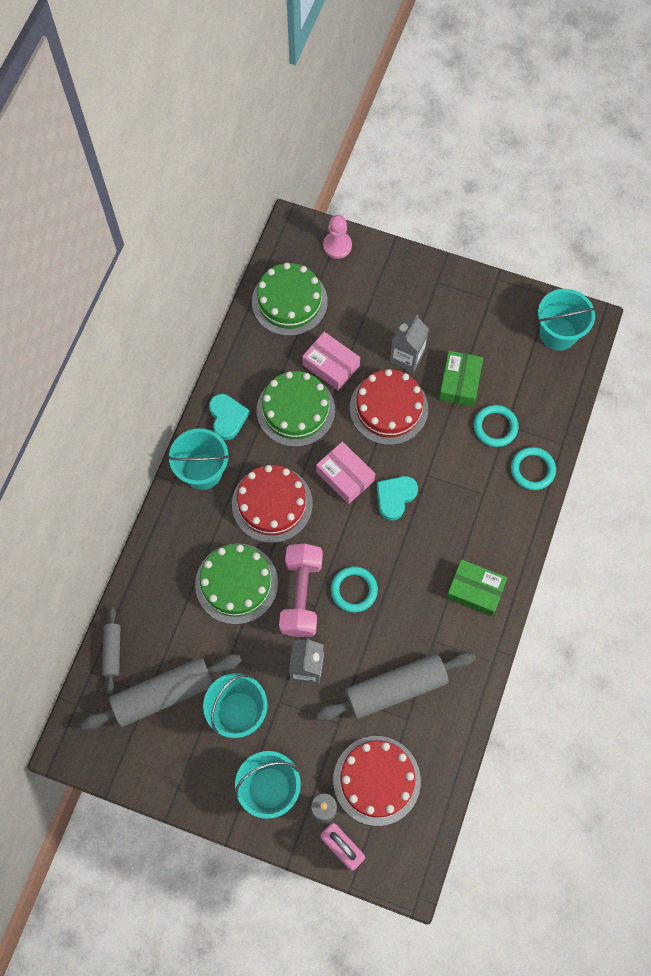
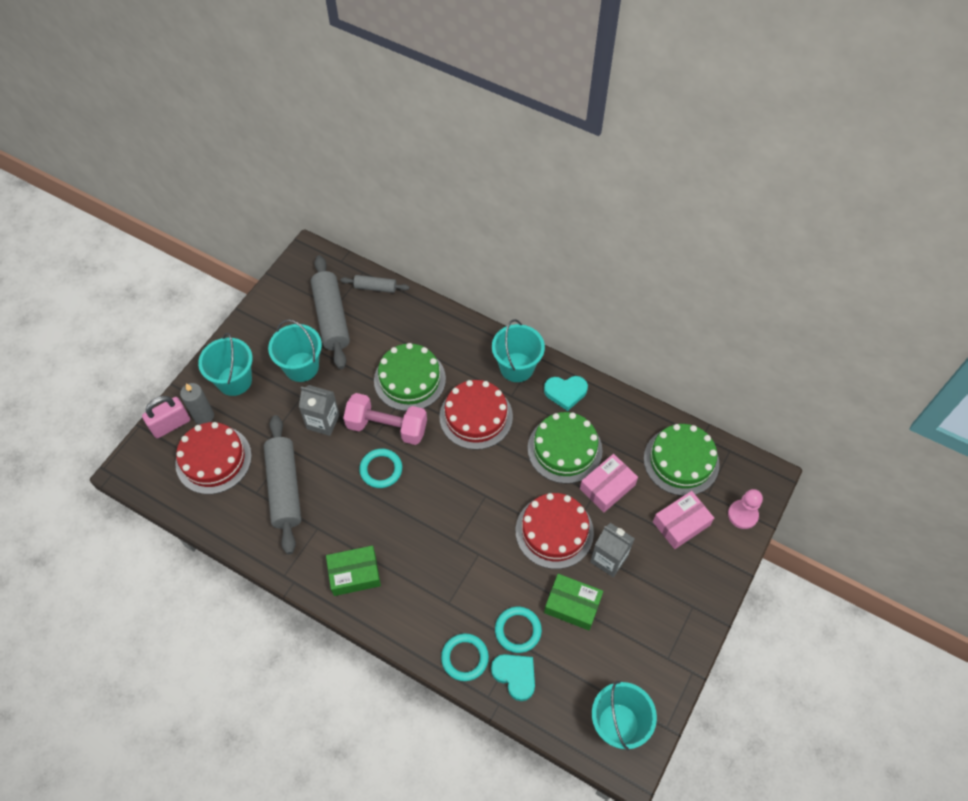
camera: 100 degrees right, 10 degrees down
(345, 476) = (491, 480): pink box -> pink box (681, 523)
(395, 497) = (461, 520): turquoise heart -> turquoise heart (515, 676)
(475, 590) = (354, 574): green box -> green box turned 45 degrees clockwise

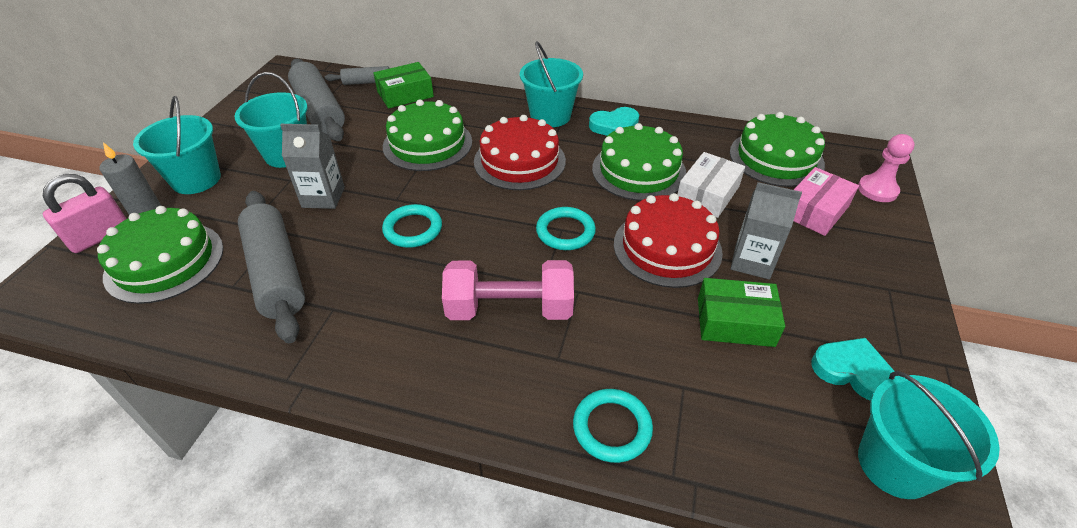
camera: 15 degrees left, 15 degrees down
(213, 459) = (165, 261): red cake -> green cake
(354, 574) = (401, 353): green box -> green box (405, 94)
(387, 427) = (410, 188): pink dumbbell -> pink dumbbell (510, 309)
(515, 676) = (701, 434): turquoise heart -> turquoise heart (852, 371)
(518, 630) = (675, 370): turquoise ring -> turquoise ring (565, 232)
(607, 487) = (707, 194): pink box -> white box

